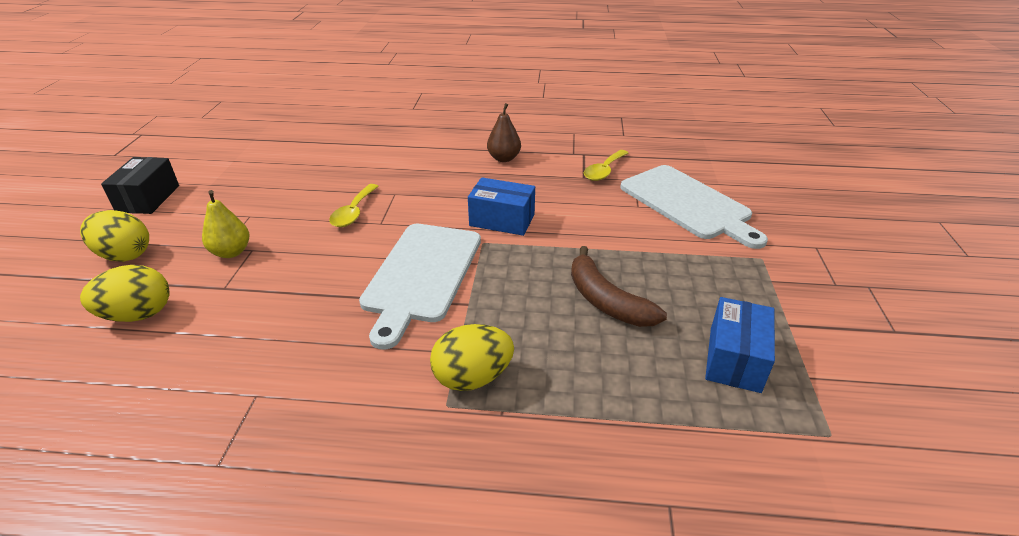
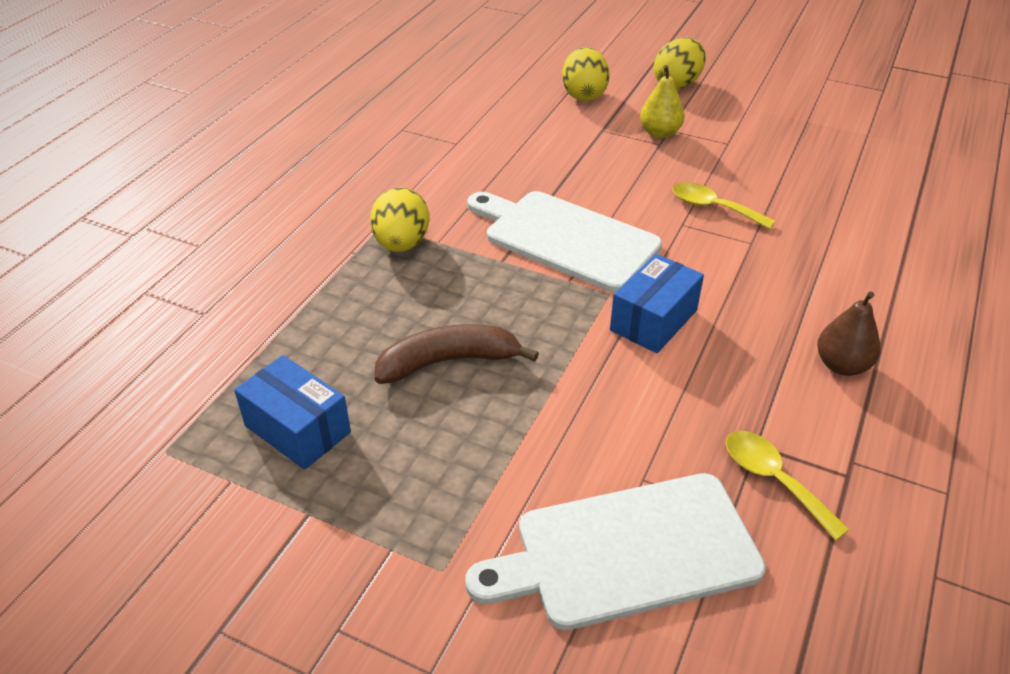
camera: 110 degrees right, 5 degrees up
(148, 198) = (782, 89): black box -> none

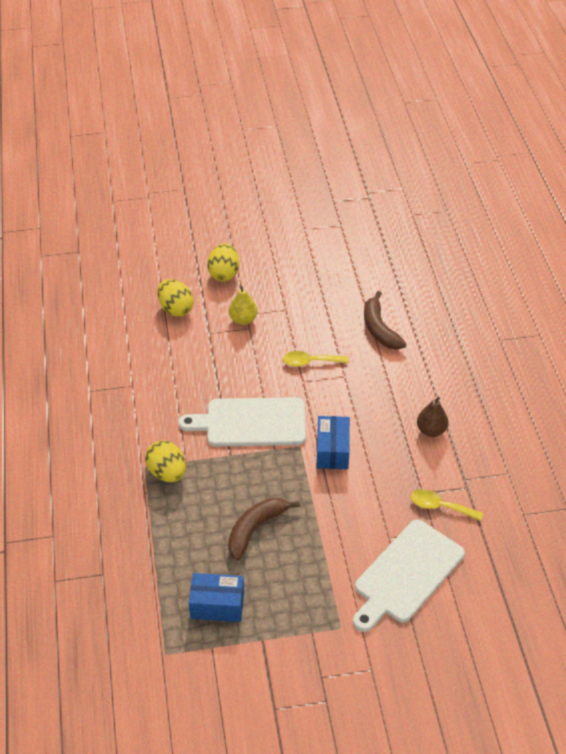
camera: 35 degrees left, 5 degrees up
(853, 211) = (379, 329): none -> brown banana

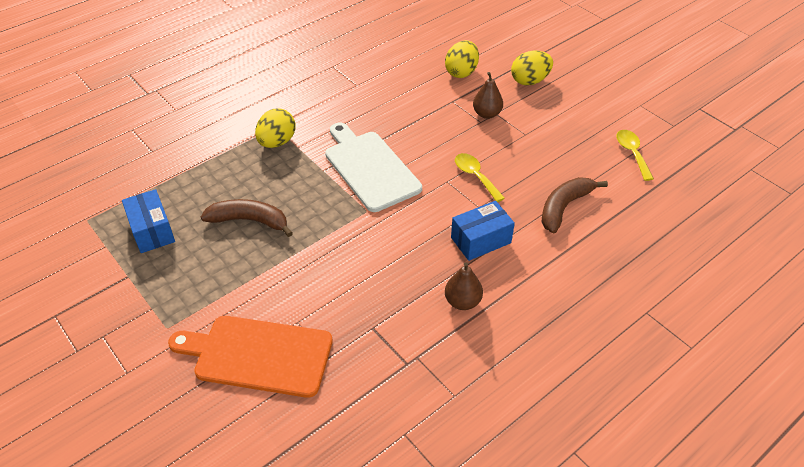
camera: 60 degrees right, 0 degrees up
(243, 320) = (487, 114): yellow pear -> brown pear
(332, 451) = (377, 236): blue box -> blue box (481, 240)
(406, 574) = (258, 355): white cutting board -> orange cutting board
(440, 506) = (364, 349): yellow spoon -> yellow spoon (632, 153)

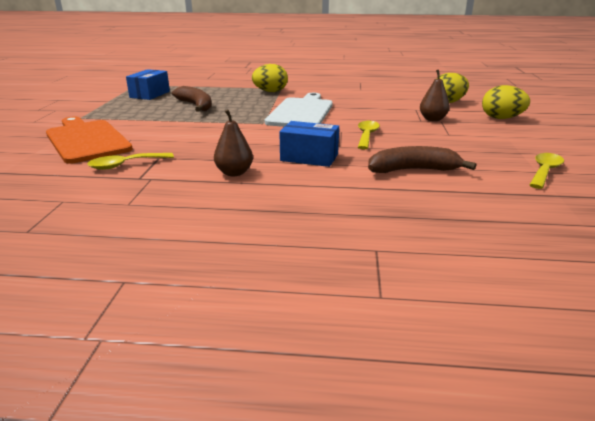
camera: 45 degrees right, 20 degrees down
(366, 358) = (125, 165): none -> yellow spoon

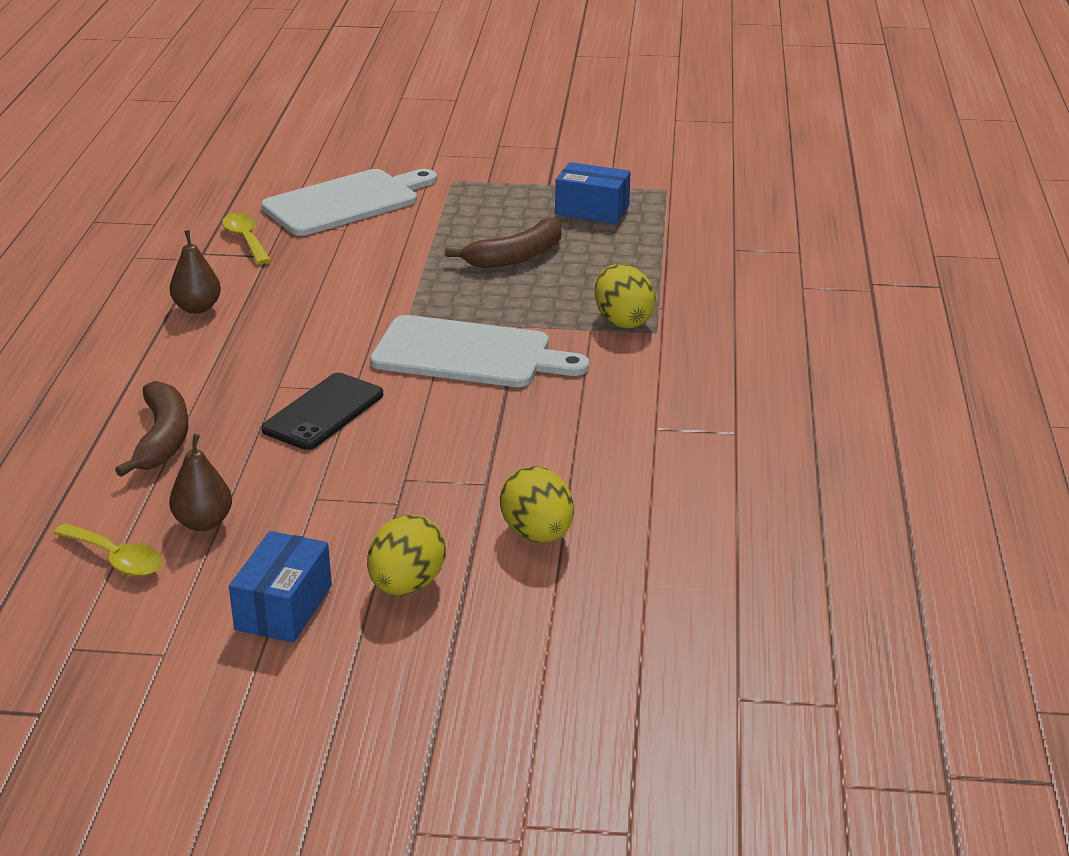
camera: 90 degrees right, 5 degrees up
(86, 140) = (346, 202): orange cutting board -> white cutting board
(309, 157) = (236, 359): blue box -> blue box (283, 607)
(367, 135) = (323, 412): yellow spoon -> black phone
(432, 119) = (409, 493): brown pear -> brown pear (203, 522)

